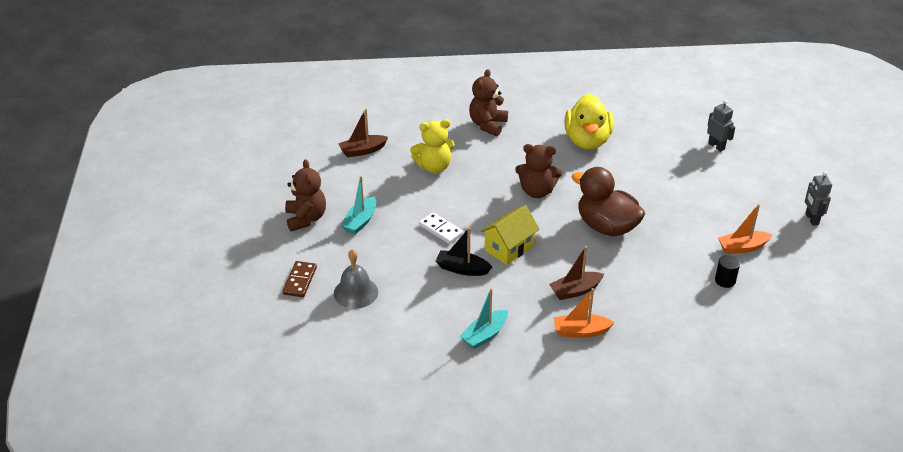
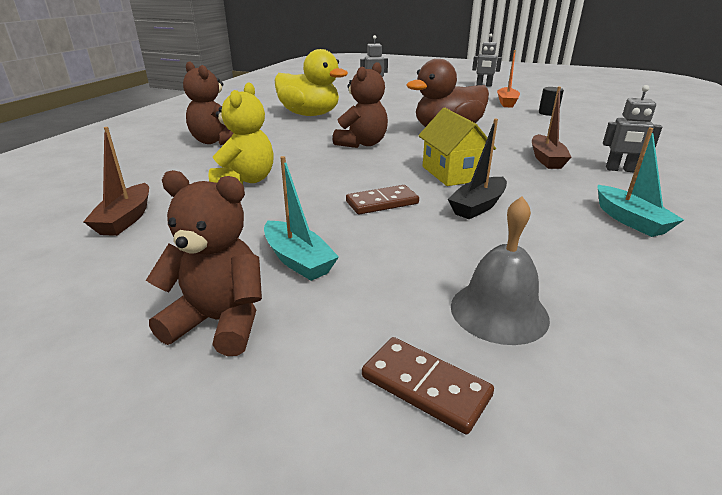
camera: 65 degrees left, 10 degrees down
(441, 230) = (382, 202): white domino -> brown domino
(580, 331) = (620, 170): orange boat -> grey robot

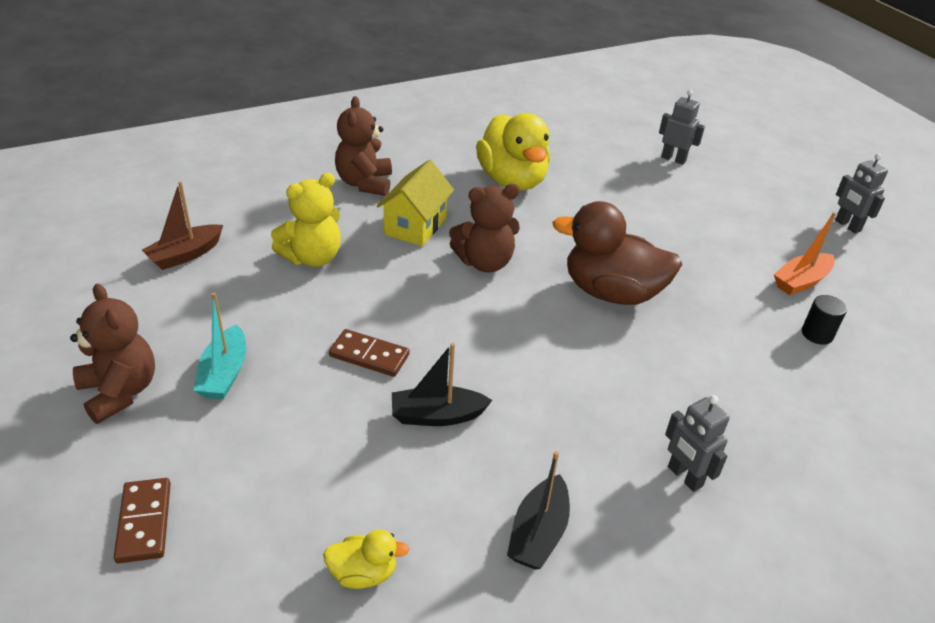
camera: 40 degrees right, 10 degrees up
(452, 173) = (492, 360): yellow house -> yellow house (415, 226)
(499, 311) = (266, 515): grey bell -> none
(546, 159) = (632, 406): brown boat -> none
(614, 294) = (363, 573): none -> yellow duck
(630, 220) = (538, 533): turquoise boat -> black boat

